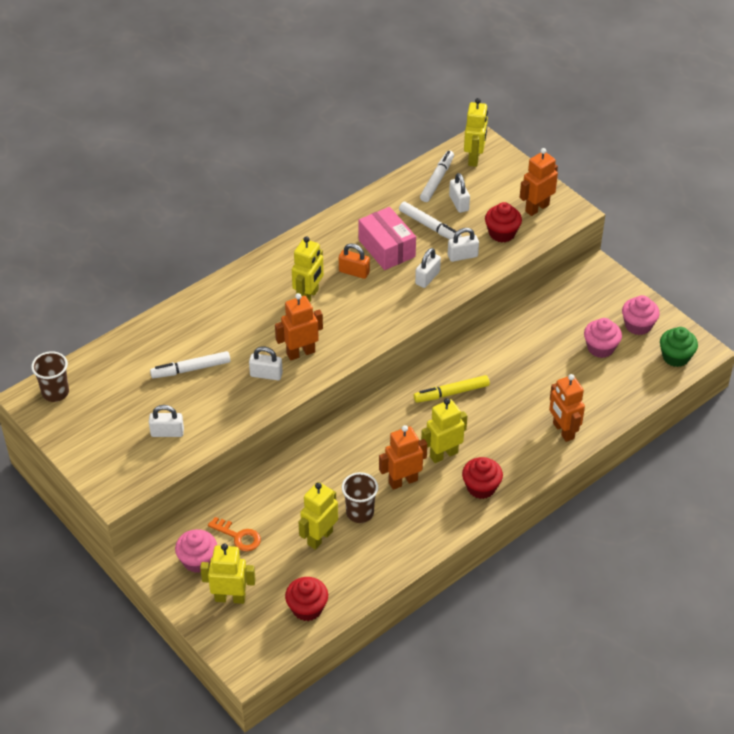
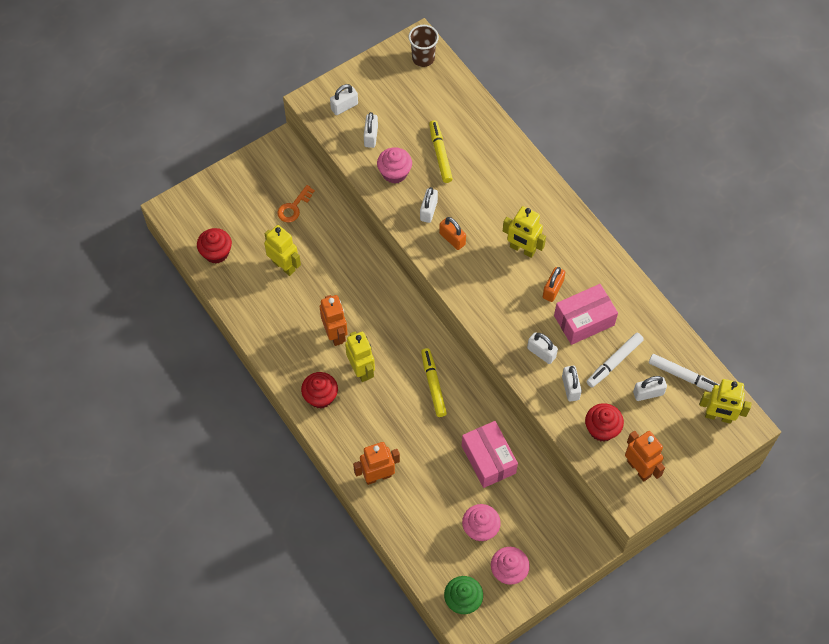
camera: 95 degrees right, 15 degrees up
(124, 461) = (344, 106): none -> white padlock
(191, 369) = (440, 154): white marker -> yellow marker
(197, 560) = (274, 178): pink cupcake -> pink cupcake (394, 173)
(230, 598) = (235, 199): yellow robot -> none
(300, 353) = (452, 239): orange robot -> orange padlock
(360, 513) = (305, 298): brown cup -> none
(526, 345) = (488, 459): none -> pink box

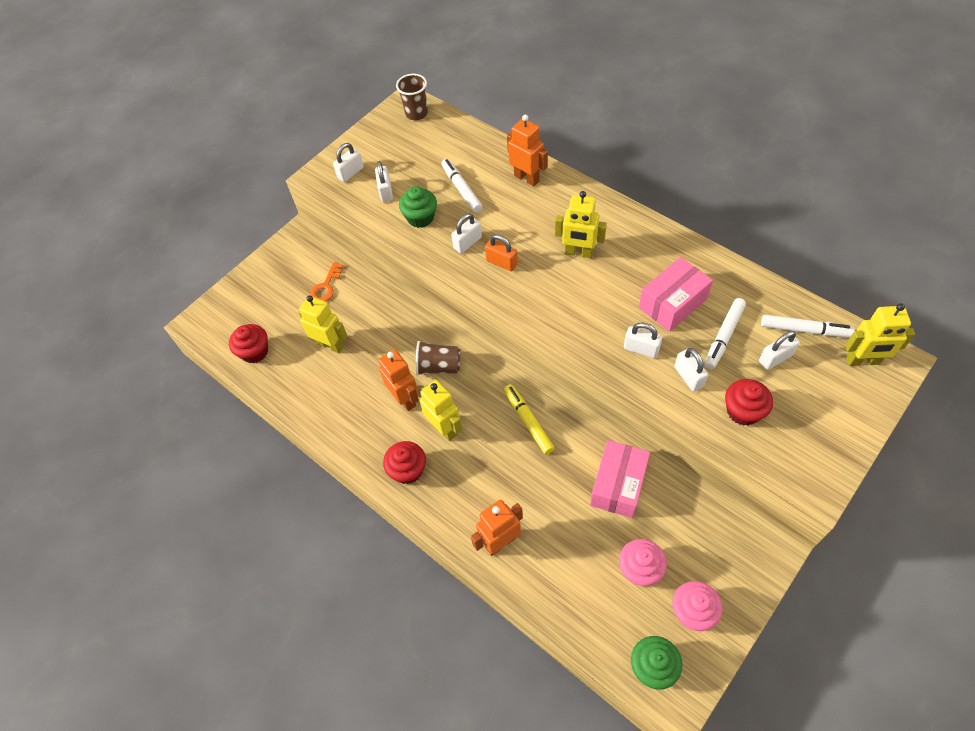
camera: 10 degrees left, 5 degrees down
(372, 314) = (439, 366): none -> brown cup
(394, 173) = (420, 218): pink cupcake -> green cupcake
(428, 211) = (467, 243): white padlock -> white padlock turned 45 degrees clockwise
(440, 154) = (461, 189): yellow marker -> white marker
(488, 459) = (618, 485): pink box -> pink box turned 60 degrees clockwise
(553, 289) = (626, 282): orange padlock -> none
(639, 468) = (805, 443): orange robot -> orange robot (527, 178)

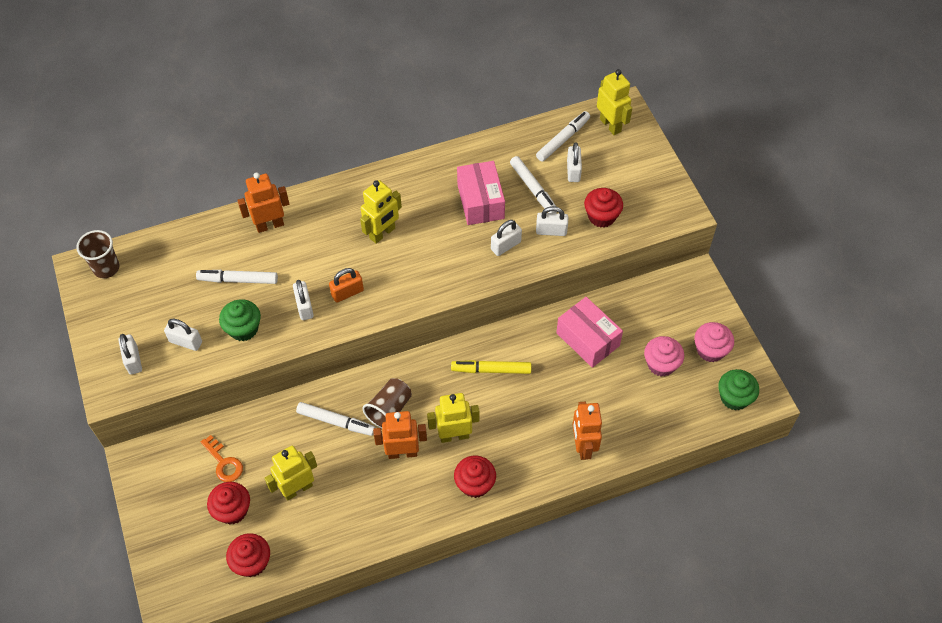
camera: 65 degrees left, 0 degrees up
(290, 315) = (232, 510): none -> red cupcake
(404, 336) = (336, 421): none -> white marker
(862, 361) = (610, 125): yellow robot -> yellow robot turned 60 degrees counterclockwise

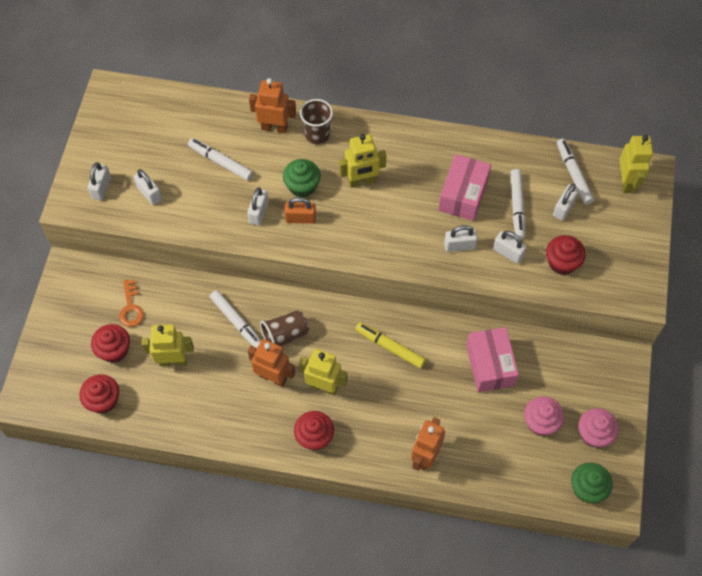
camera: 30 degrees right, 5 degrees up
(106, 268) = (127, 100): brown cup -> brown cup (317, 135)
(243, 329) = (200, 206): green cupcake -> green cupcake (302, 186)
(563, 139) = (573, 174): white marker -> white marker turned 90 degrees counterclockwise

